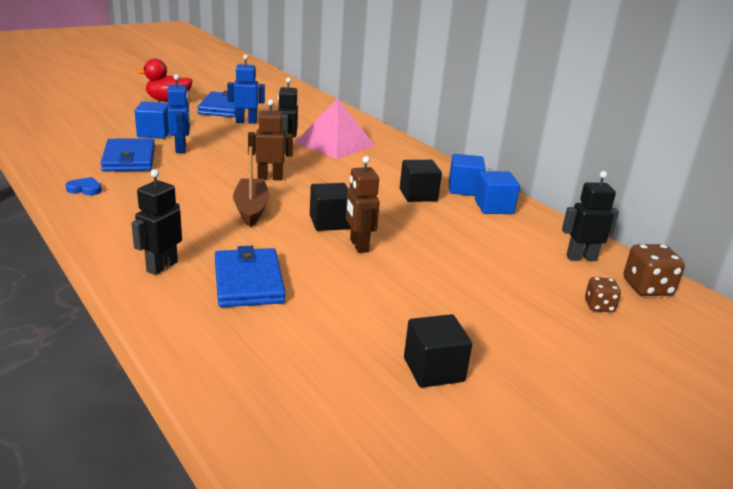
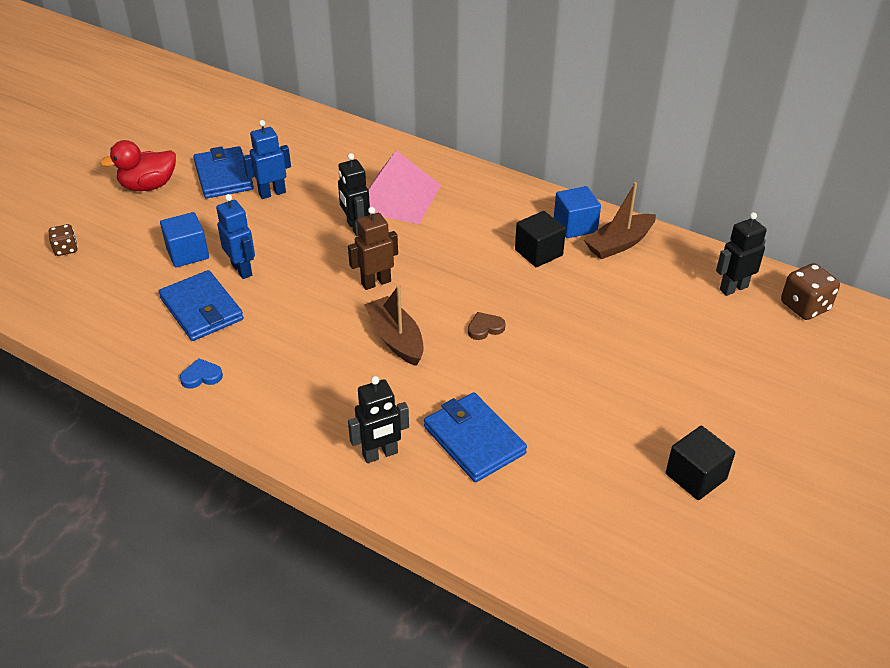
camera: 20 degrees left, 15 degrees up
(162, 266) = (380, 454): black robot -> black robot turned 120 degrees counterclockwise
(329, 222) = (485, 328): black cube -> brown heart
(358, 246) = (535, 351): brown robot -> none
(494, 207) = (619, 244): blue cube -> brown boat
(599, 306) = (779, 346): brown dice -> brown dice (66, 249)

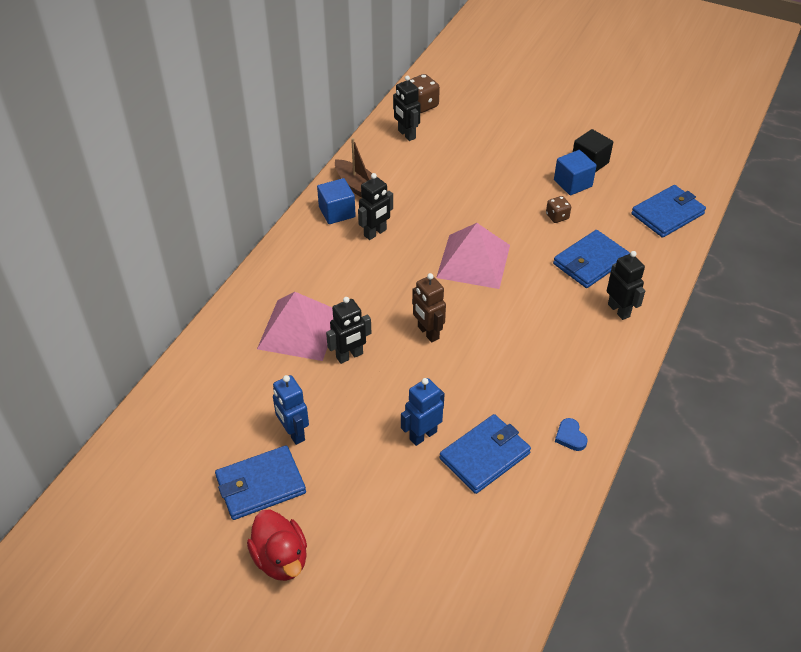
camera: 95 degrees left, 5 degrees up
(66, 249) = (407, 612): brown dice -> brown dice (557, 216)
(187, 253) = (402, 488): blue cube -> blue cube (572, 183)
(396, 339) = (496, 312): brown boat -> none
(485, 328) = (473, 261): brown heart -> pink pyramid
(538, 253) = (375, 233): black cube -> black robot
(574, 554) = (667, 214): none -> blue wallet

